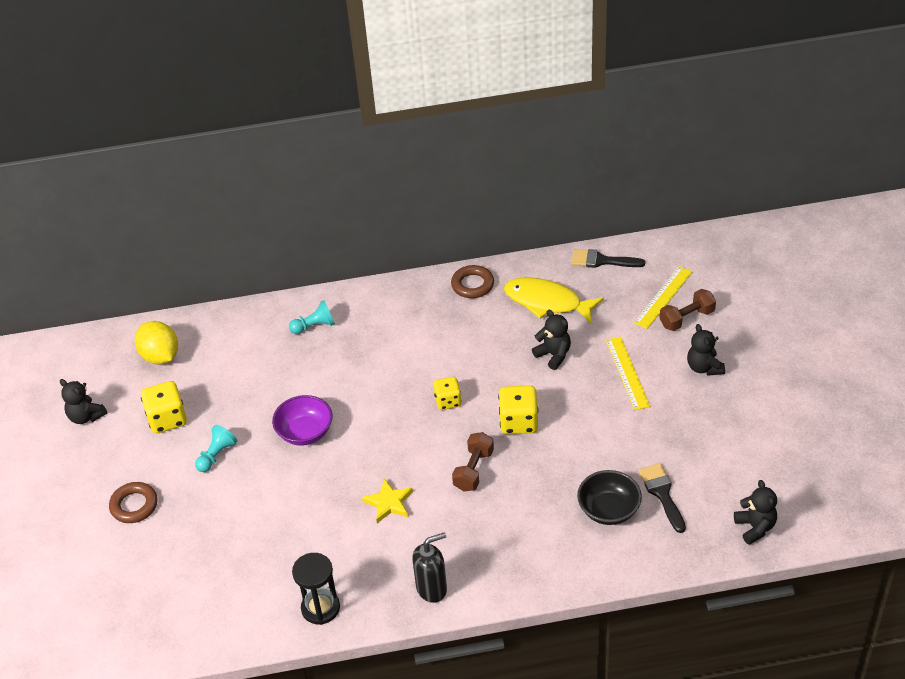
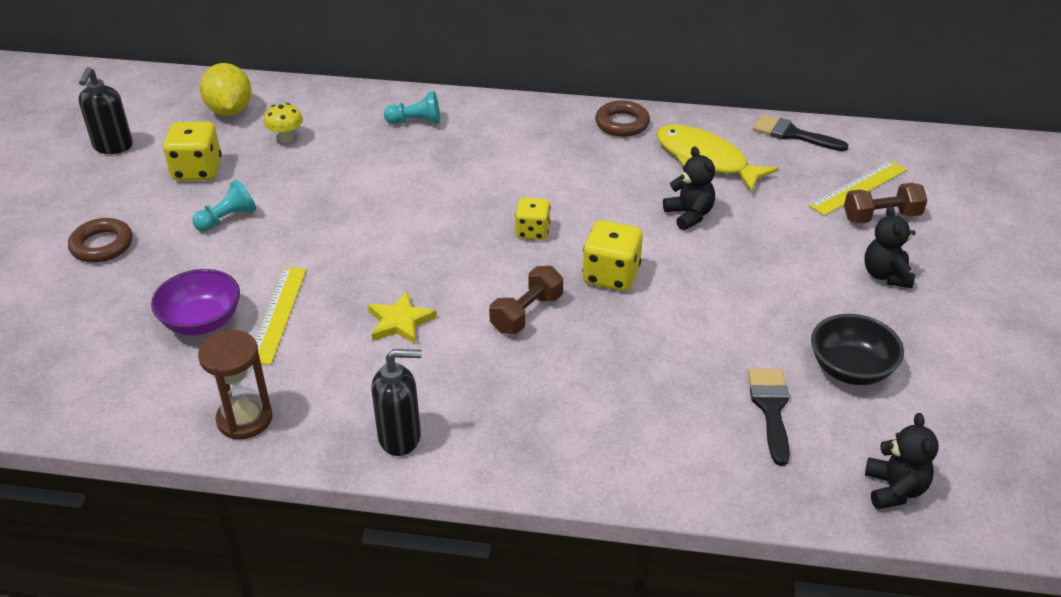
camera: 15 degrees right, 5 degrees down
(86, 416) = (113, 146): black teddy bear -> black soap dispenser
(220, 370) = (286, 138): none -> yellow mushroom
(305, 432) = (343, 221): purple bowl -> purple bowl (202, 321)
(320, 608) = (245, 419): black hourglass -> brown hourglass
(609, 510) = (687, 408): black bowl -> black bowl (851, 369)
(627, 373) = (778, 256): yellow ruler -> yellow ruler (278, 314)

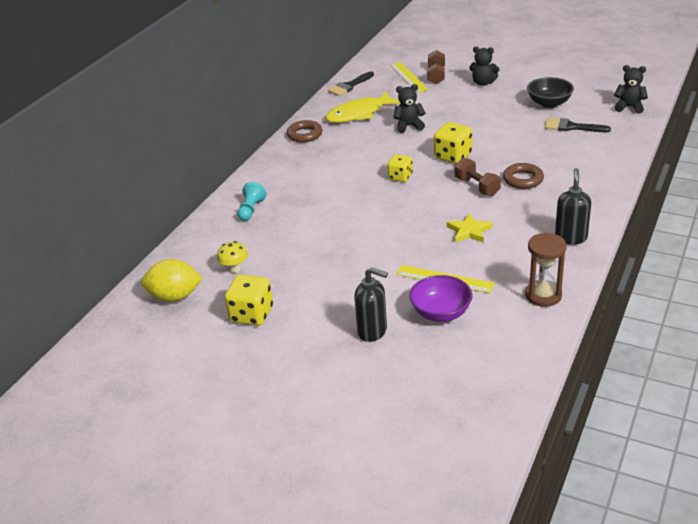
camera: 70 degrees left, 5 degrees down
(102, 245) = (328, 365): brown ring -> brown ring (523, 179)
(113, 146) = (186, 363): black soap dispenser -> black soap dispenser (372, 331)
(227, 219) = (325, 300): turquoise pawn -> none

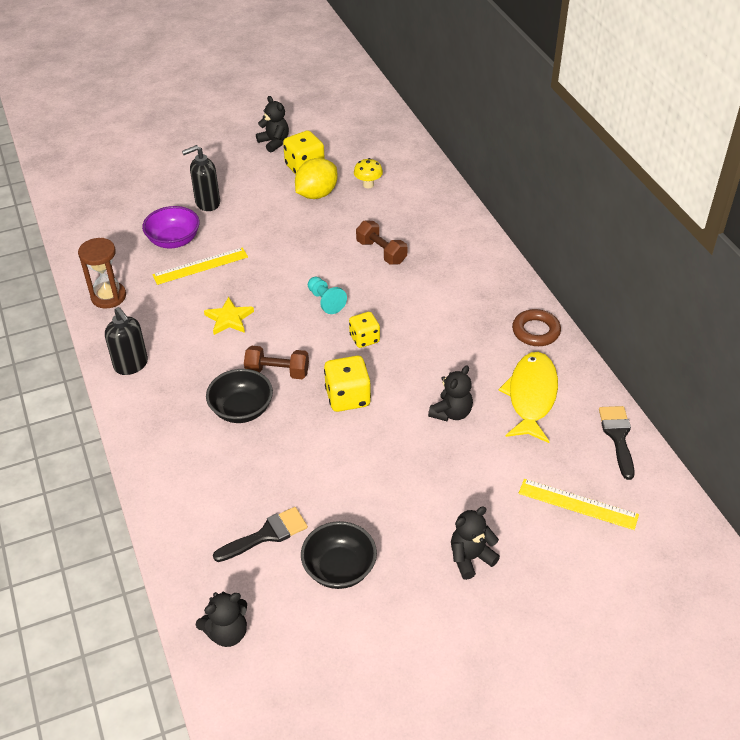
camera: 130 degrees right, 10 degrees up
(175, 297) = (375, 148): yellow lemon -> yellow lemon (316, 194)
(234, 358) = (274, 142): none -> black teddy bear
(251, 210) = (439, 230): turquoise pawn -> turquoise pawn (325, 301)
(436, 75) = (549, 532): brown dumbbell -> brown dumbbell (381, 252)
(523, 179) = (241, 409): brown ring -> black bowl

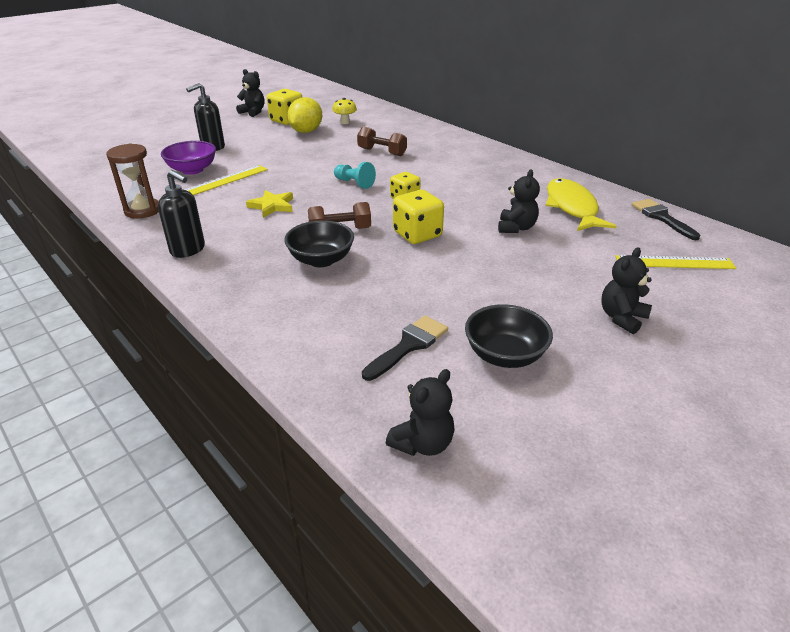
camera: 20 degrees left, 10 degrees down
(536, 331) = (540, 173): brown ring -> none

